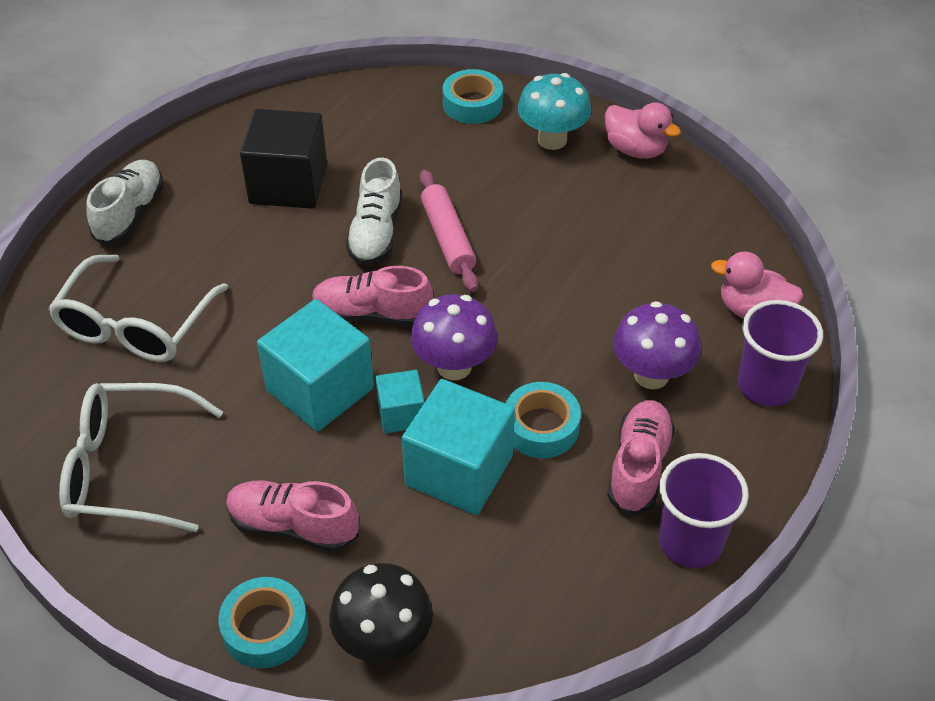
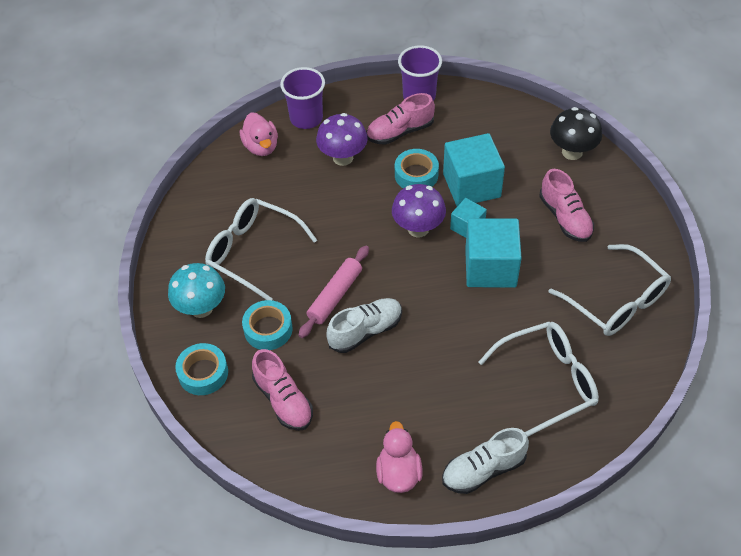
camera: 130 degrees left, 5 degrees up
(265, 629) = (614, 189): turquoise tape -> turquoise tape (268, 329)
(288, 184) = (372, 408): black cube -> none
(372, 314) = (423, 285): pink shoe -> pink shoe (283, 400)
(583, 212) = (253, 252): none -> white glasses
(635, 150) = (173, 264): pink duck -> pink duck (398, 473)

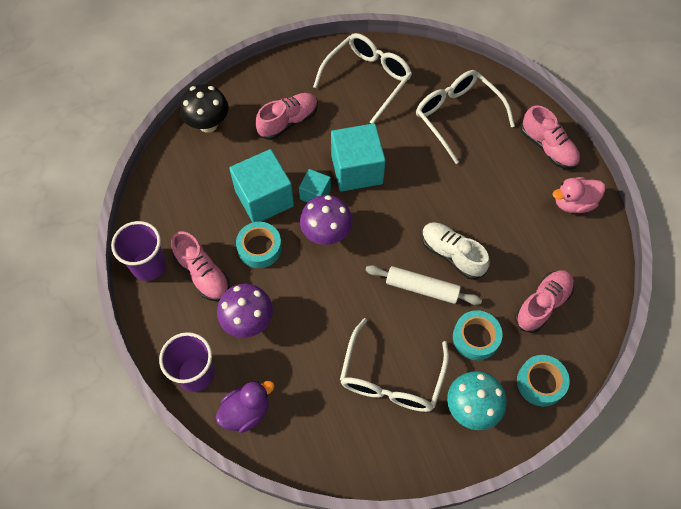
camera: 105 degrees left, 10 degrees up
(261, 147) = (246, 411): pink duck -> purple duck
(335, 296) = (422, 288): pink rolling pin -> white rolling pin
(483, 469) = (548, 147): white shoe -> pink shoe

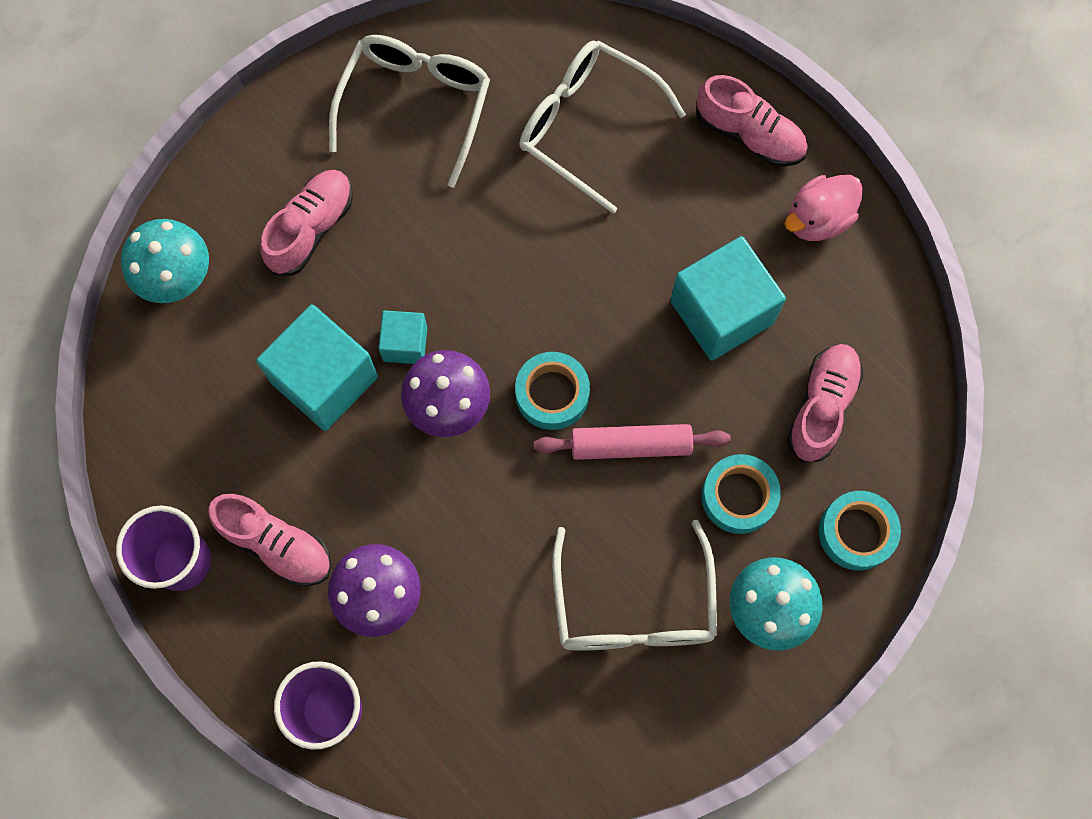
camera: 20 degrees left, 10 degrees up
(208, 124) = (177, 279): black mushroom -> turquoise mushroom
(246, 411) = (433, 740): purple duck -> none
(259, 248) = (350, 468): turquoise tape -> turquoise tape (552, 394)
(357, 169) = (457, 277): turquoise cube -> turquoise cube (721, 312)
(422, 288) = (630, 445): white rolling pin -> pink rolling pin
(452, 254) = (658, 372): white shoe -> none

